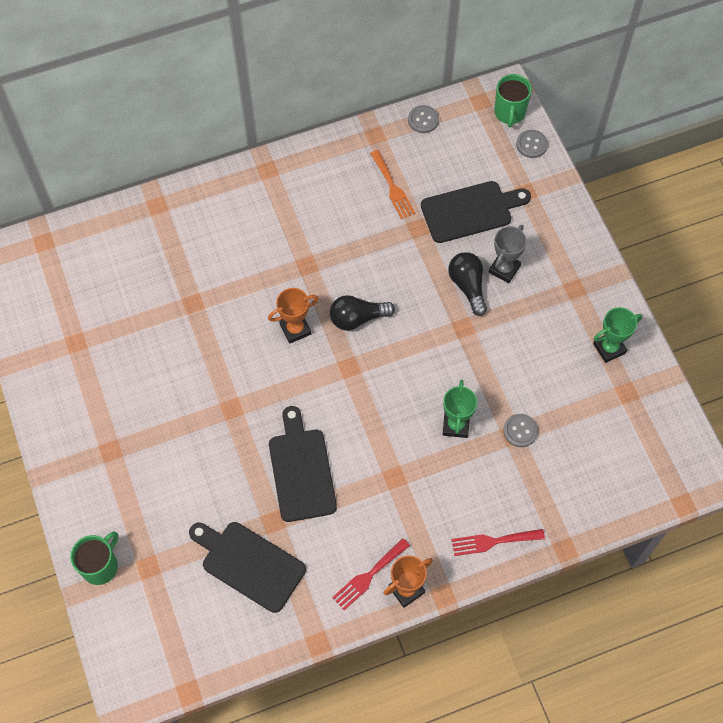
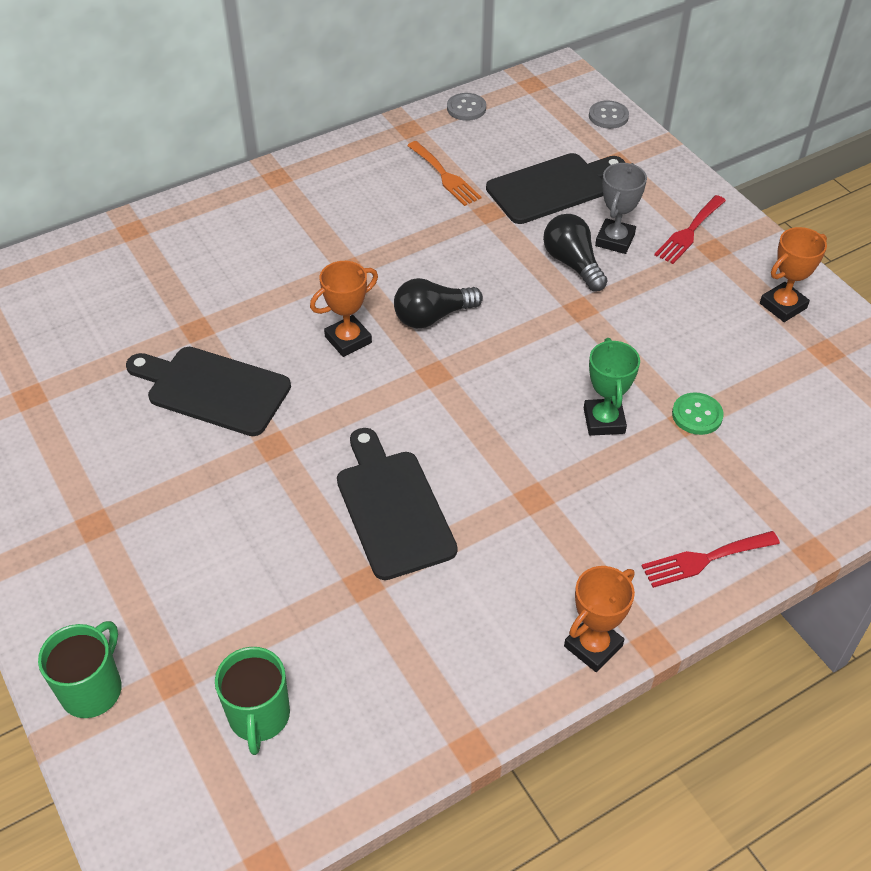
camera: 10 degrees left, 15 degrees down
(249, 564) = (337, 649): black cutting board -> black cutting board (213, 390)
(368, 576) = (529, 636): red fork -> red fork (689, 232)
(509, 113) = (571, 90): green mug -> green mug (259, 716)
(520, 431) = (697, 415): grey button -> green button
(609, 348) = (783, 306): green trophy -> orange trophy

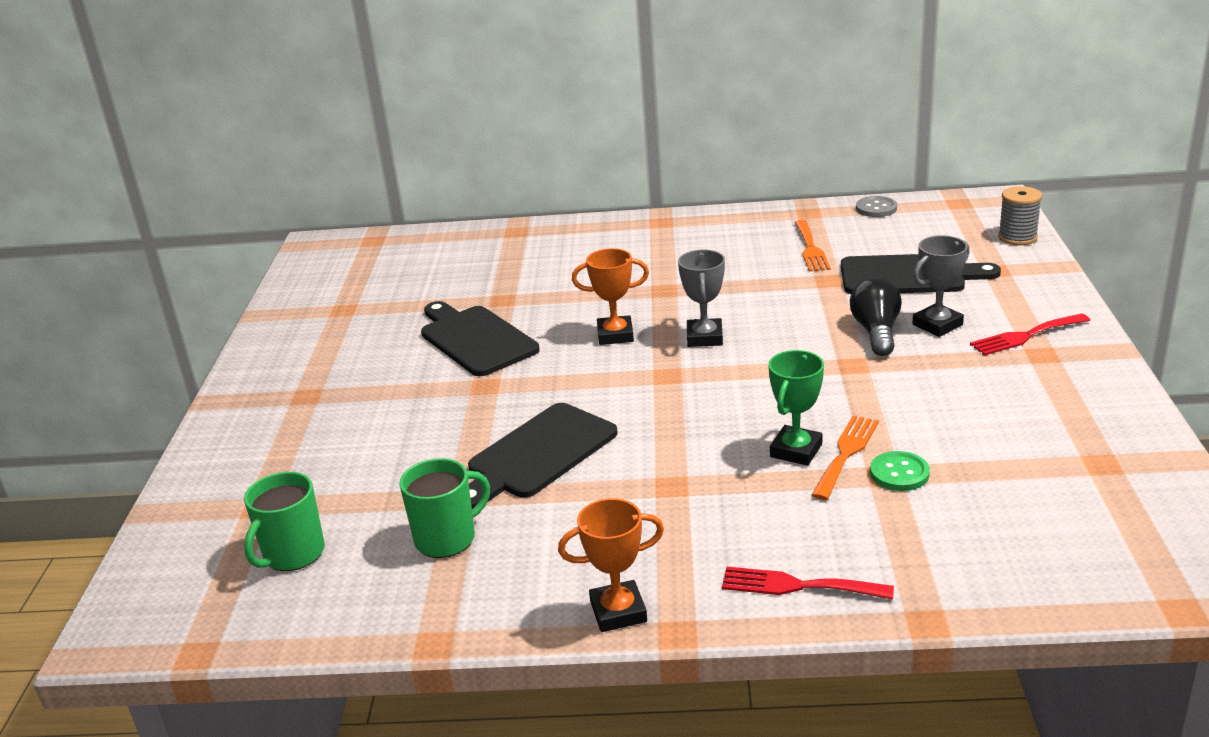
camera: 35 degrees right, 20 degrees down
(92, 689) = (200, 493): green mug -> green mug (447, 538)
(392, 508) = (538, 454): black cutting board -> black cutting board turned 150 degrees counterclockwise
(433, 316) = (704, 337): black light bulb -> grey trophy
(608, 116) = (1017, 237): grey button -> grey spool
(644, 409) = (846, 453): none -> orange fork
(783, 306) = (1082, 415): orange trophy -> none

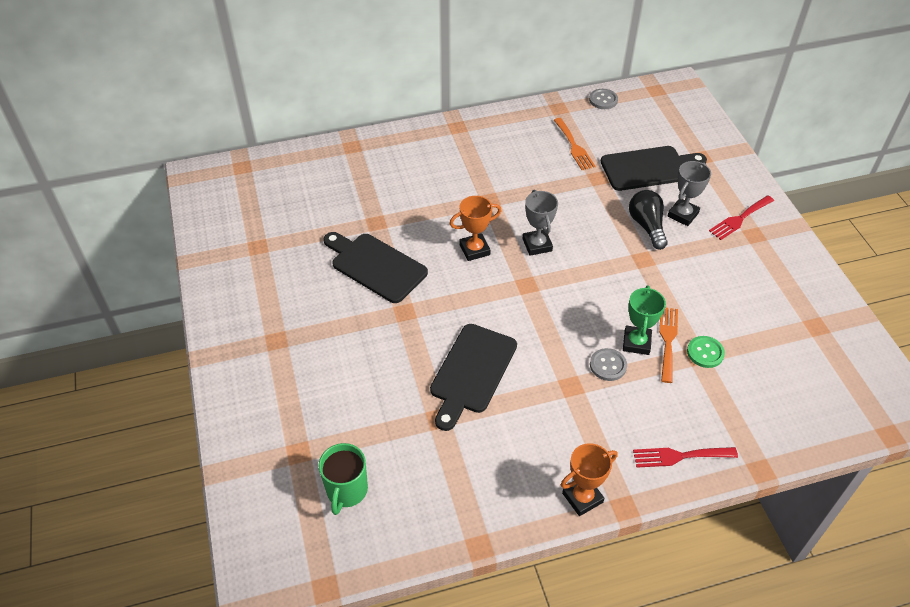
camera: 20 degrees left, 20 degrees up
(447, 538) = (445, 457): green mug -> none
(739, 470) = (608, 365): none -> grey button
(1017, 237) = (705, 123): grey spool -> none

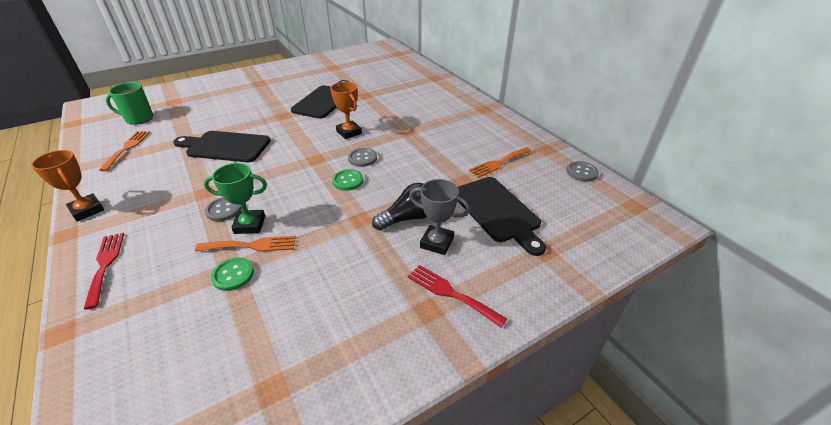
camera: 75 degrees right, 10 degrees down
(440, 487) = (127, 148): none -> orange fork
(537, 245) = (362, 158): grey trophy -> grey button
(578, 261) = (348, 181): none -> green button

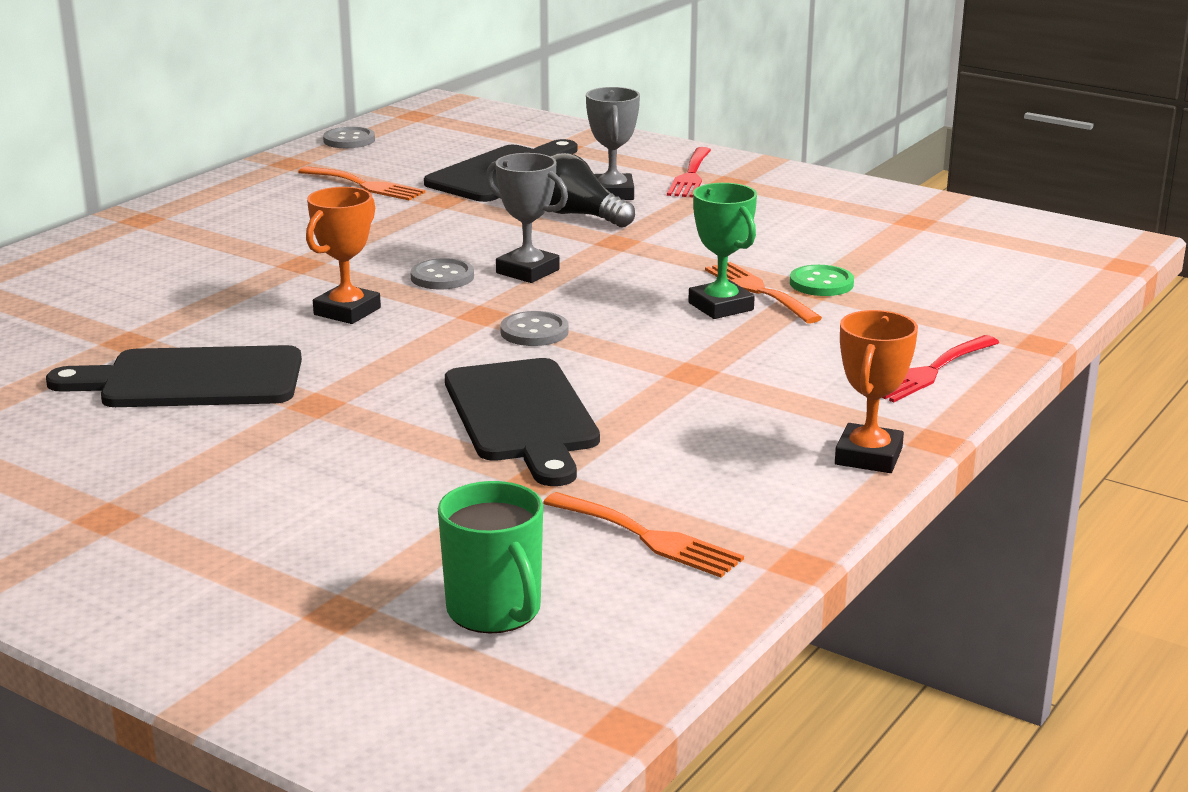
camera: 115 degrees left, 15 degrees down
(127, 148) = (648, 537): orange fork -> orange fork turned 120 degrees counterclockwise
(224, 210) = (714, 337): grey button -> grey button (534, 332)
(348, 181) = (527, 271): green button -> grey trophy

